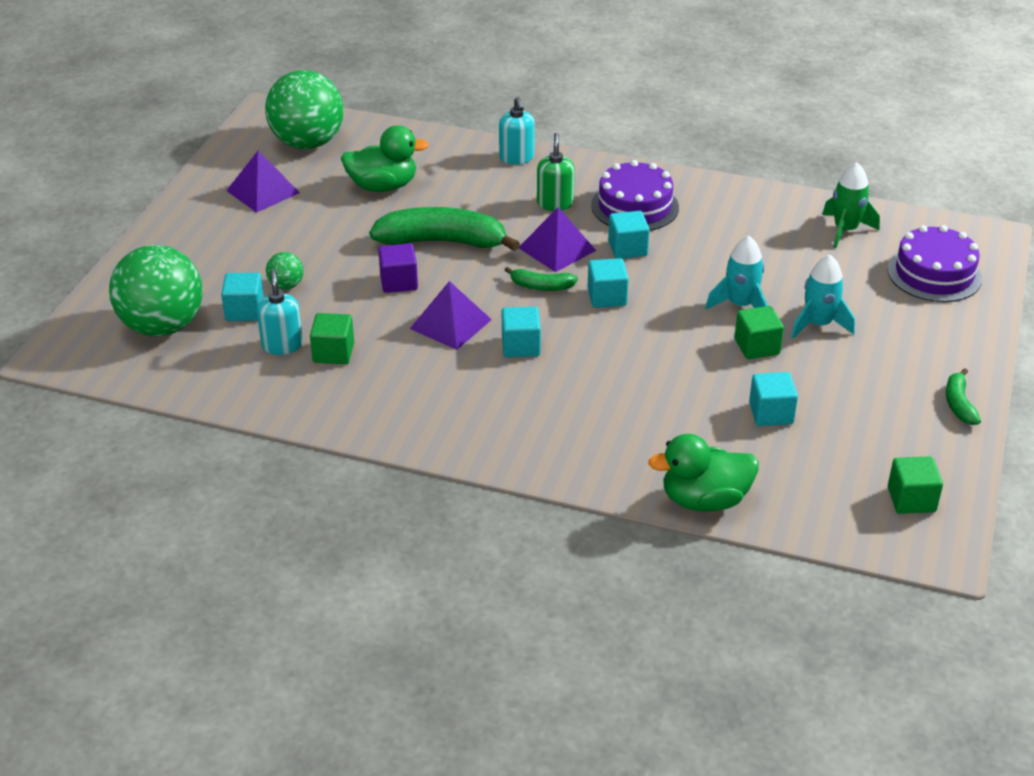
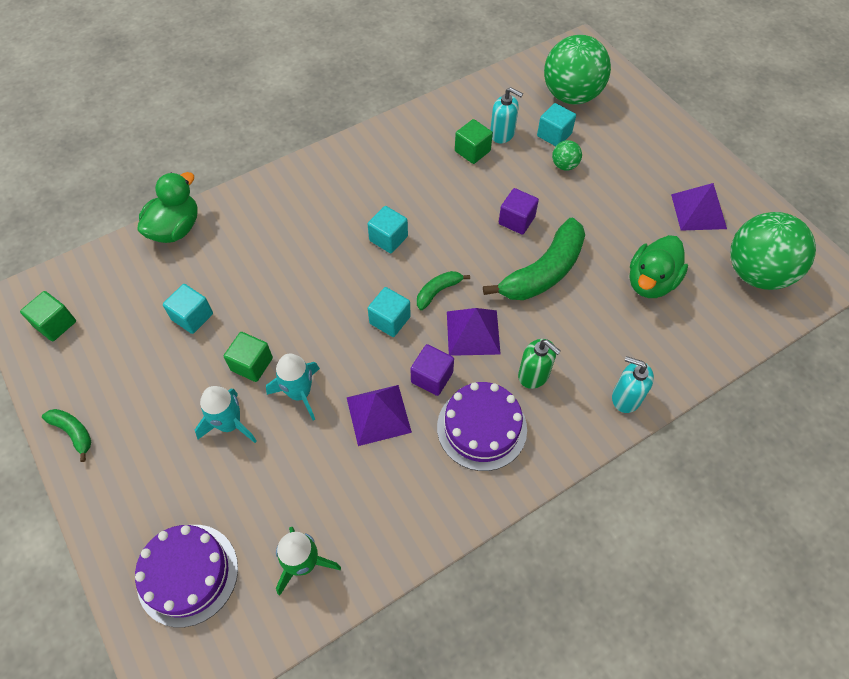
camera: 130 degrees right, 20 degrees up
(450, 324) = (445, 219): purple pyramid -> purple pyramid (378, 414)
(627, 248) = (432, 377): turquoise cube -> purple cube

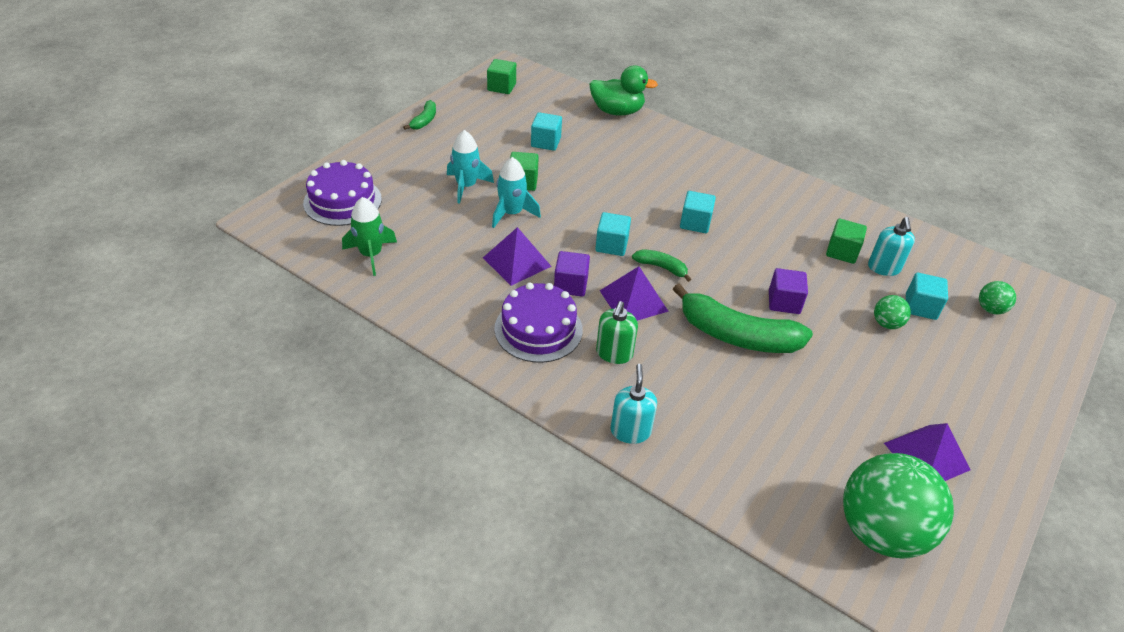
camera: 65 degrees right, 15 degrees down
(571, 95) = (990, 309): green ball -> green ball, size x0.43
(650, 282) = (789, 427): green duck -> none

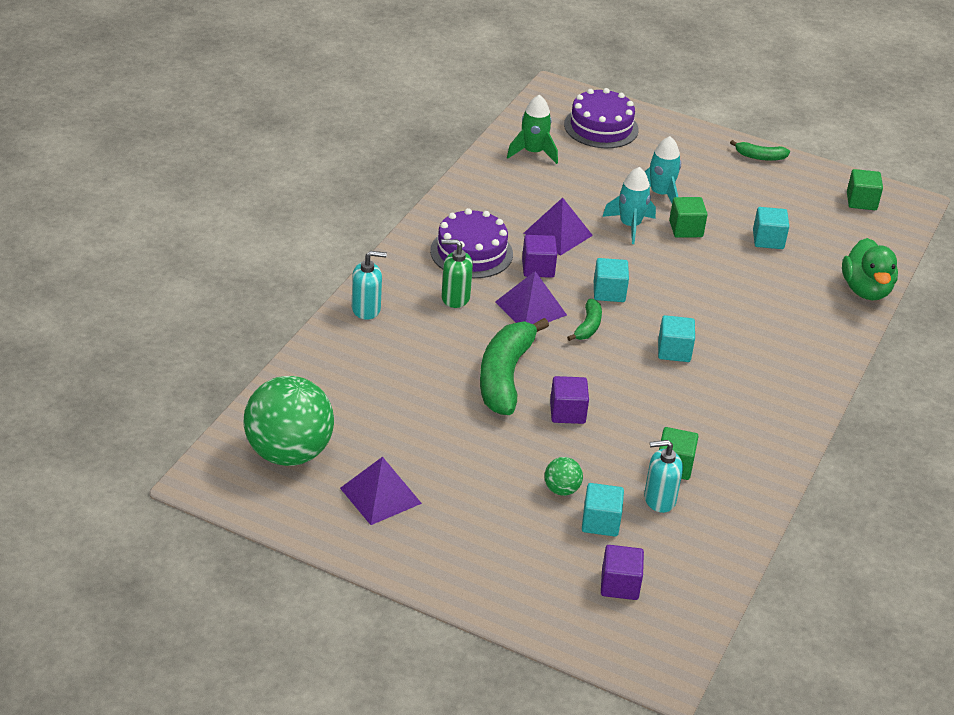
camera: 80 degrees right, 5 degrees down
(990, 309) = (619, 585): green ball -> purple cube

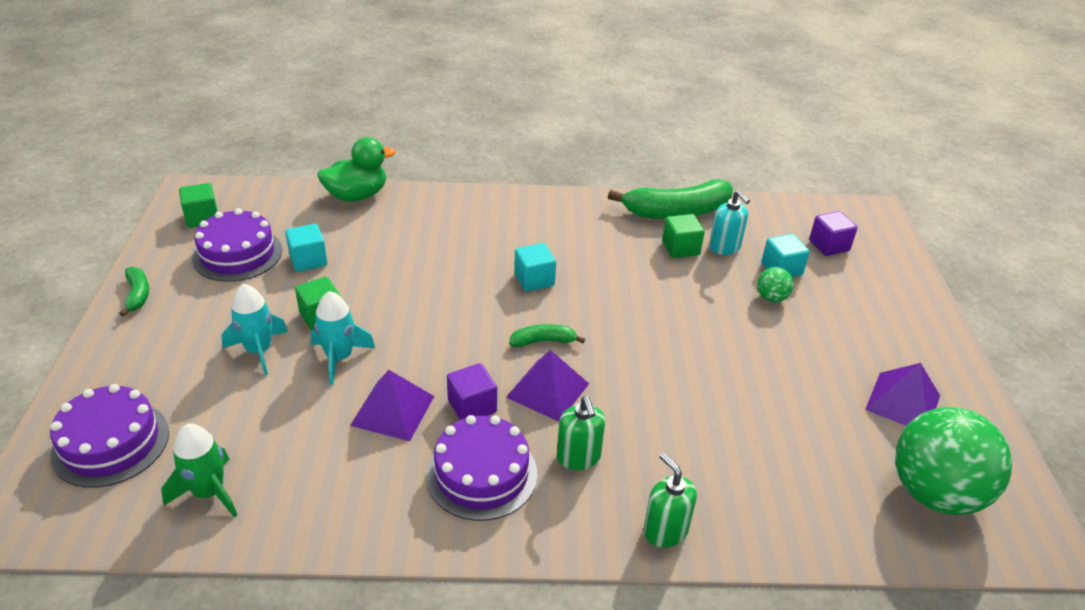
camera: 115 degrees left, 0 degrees up
(366, 309) = (665, 530): turquoise soap dispenser -> green soap dispenser
(505, 376) = (669, 375): green banana -> green banana (677, 212)
(567, 412) = (678, 320): purple cube -> none
(609, 292) = (475, 342): turquoise cube -> none
(795, 208) = (237, 254): none -> purple cake

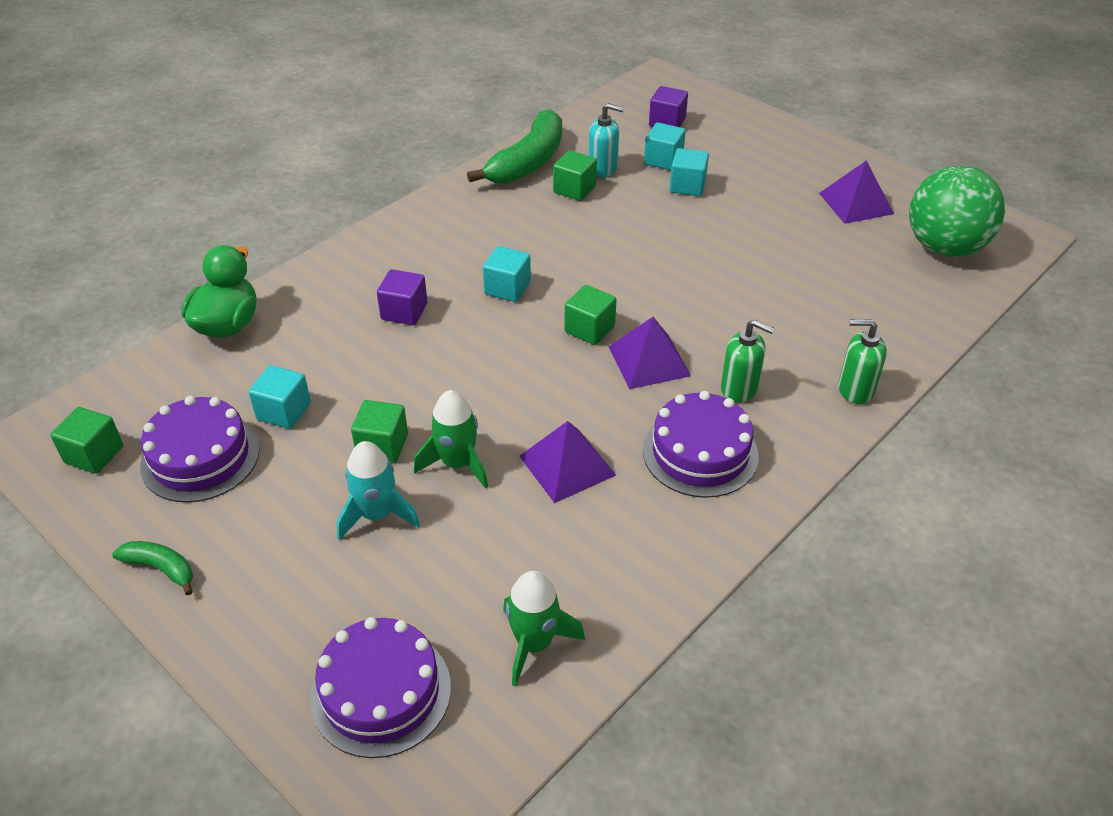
camera: 45 degrees left, 5 degrees up
(339, 358) = (457, 463): turquoise rocket -> green rocket
(472, 406) = (618, 414): purple cube -> purple cube (404, 311)
(543, 341) = (589, 329): green banana -> green cube
(771, 298) = (687, 186): green ball -> turquoise cube

